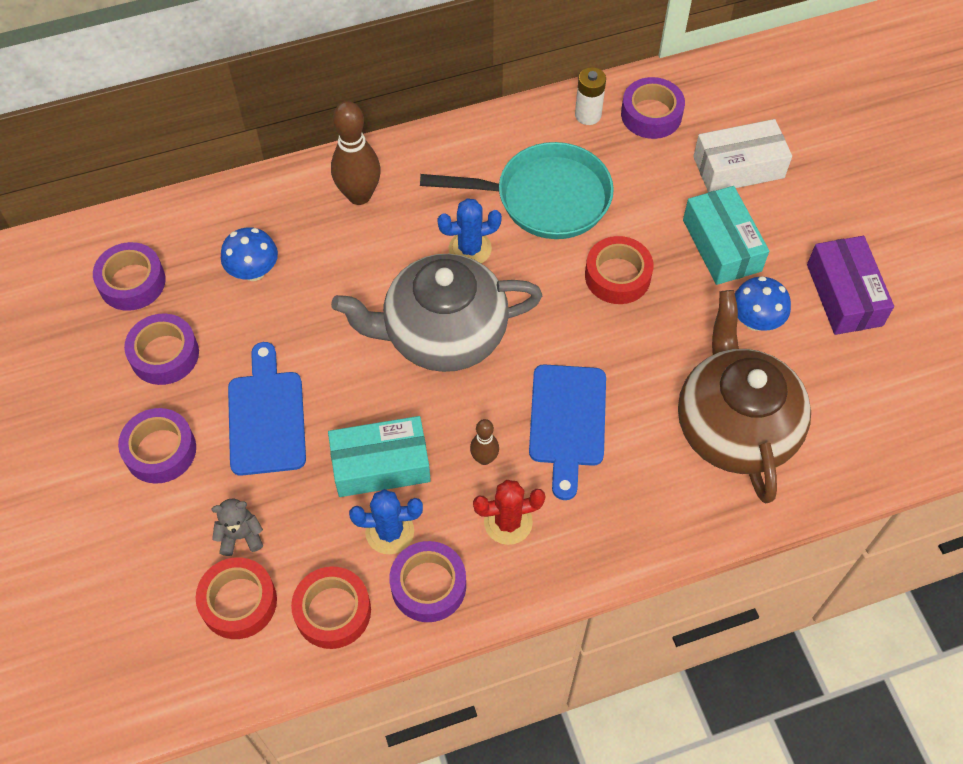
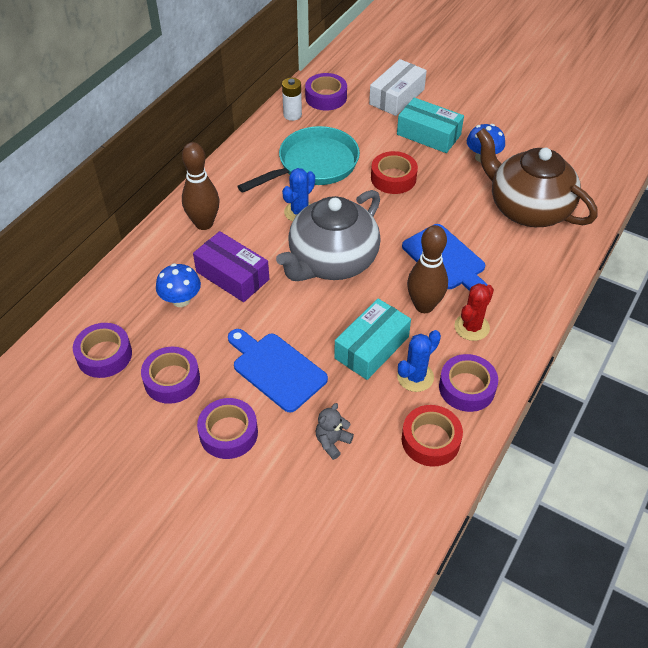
camera: 40 degrees left, 10 degrees down
(239, 602) = (371, 477): red tape -> none
(484, 458) = (424, 306): brown bowling pin -> brown bowling pin, size x1.89
(844, 295) = (509, 122): purple box -> purple box (232, 275)

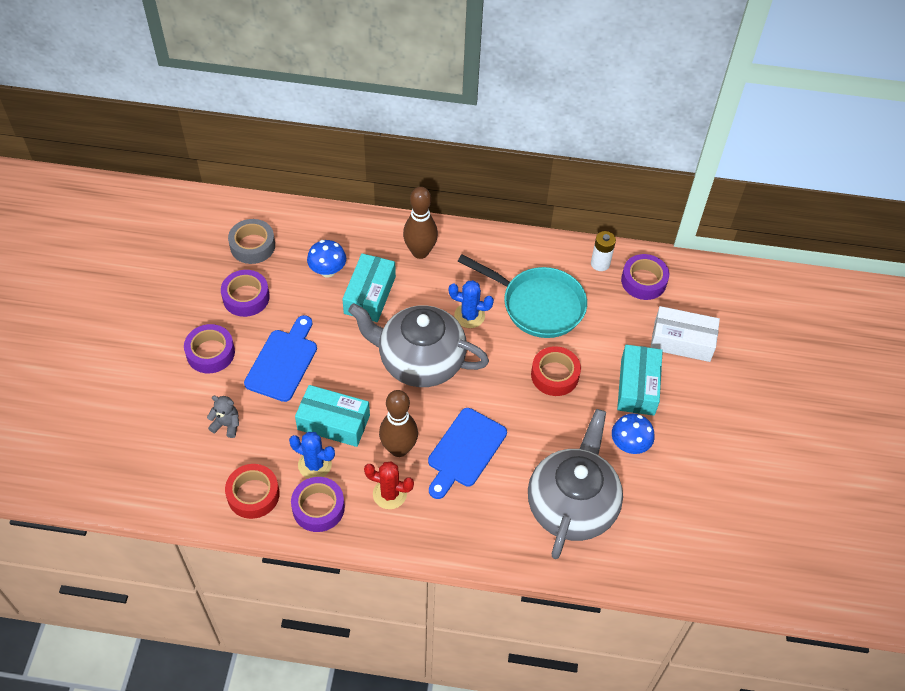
camera: 65 degrees right, 5 degrees up
(104, 355) = (252, 246): purple tape -> grey tape
(232, 275) = (370, 295): purple box -> turquoise box
(527, 209) = (572, 505): brown teapot -> grey teapot

